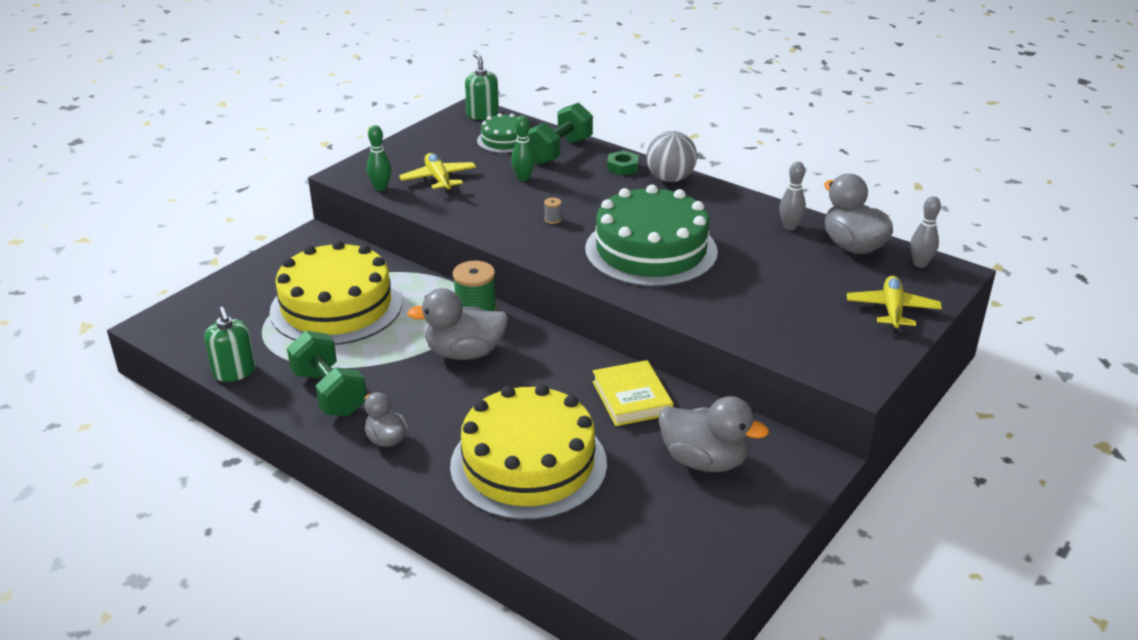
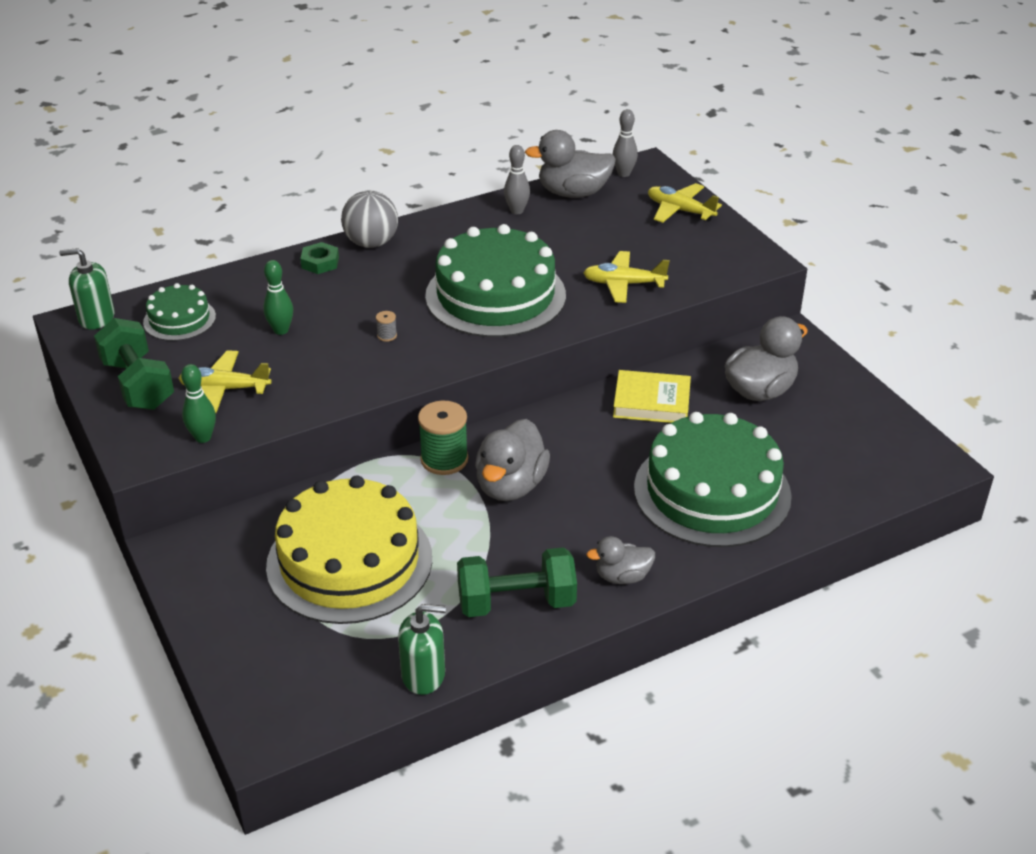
camera: 65 degrees left, 5 degrees up
(528, 464) = (712, 491): yellow cake -> green cake
(558, 151) = (244, 291): green dumbbell -> green dumbbell (138, 384)
(731, 308) = (623, 284): none -> yellow plane

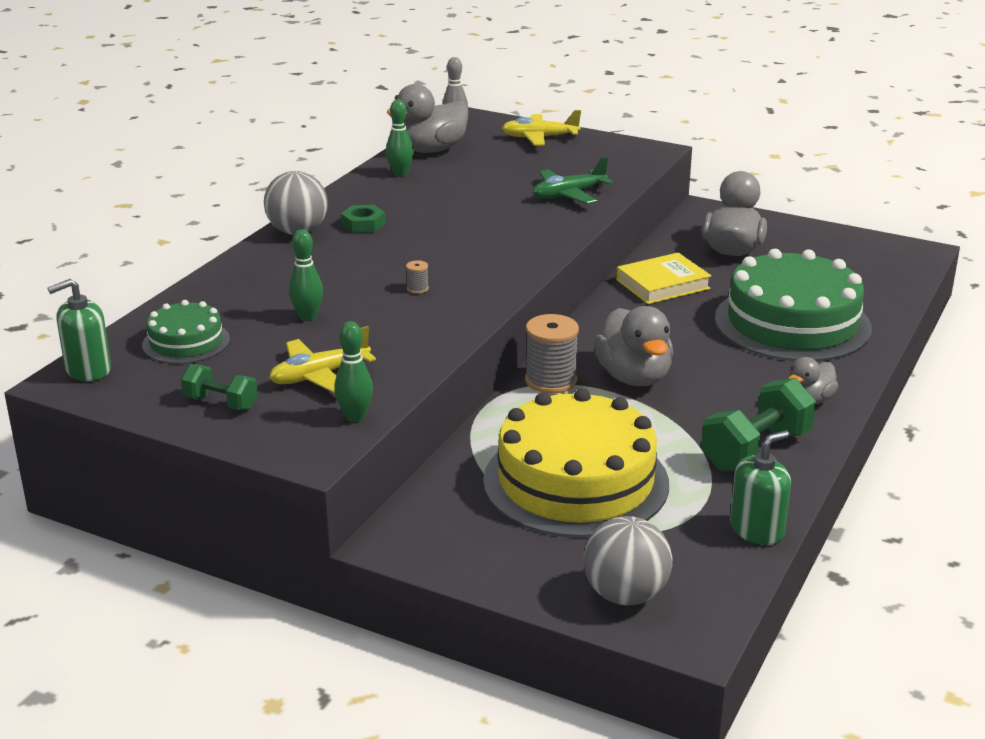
camera: 35 degrees left, 10 degrees down
(138, 384) = (221, 403): green dumbbell -> green dumbbell, size x0.57
(263, 677) = (625, 595): none -> grey ball
(320, 262) = (268, 259): green nut -> green nut (363, 224)
(444, 459) = (551, 381): green spool -> grey spool
(495, 295) = (472, 233): green cake -> none
(517, 211) = (400, 174): grey bowling pin -> green bowling pin
(623, 284) = (568, 195): yellow plane -> green plane

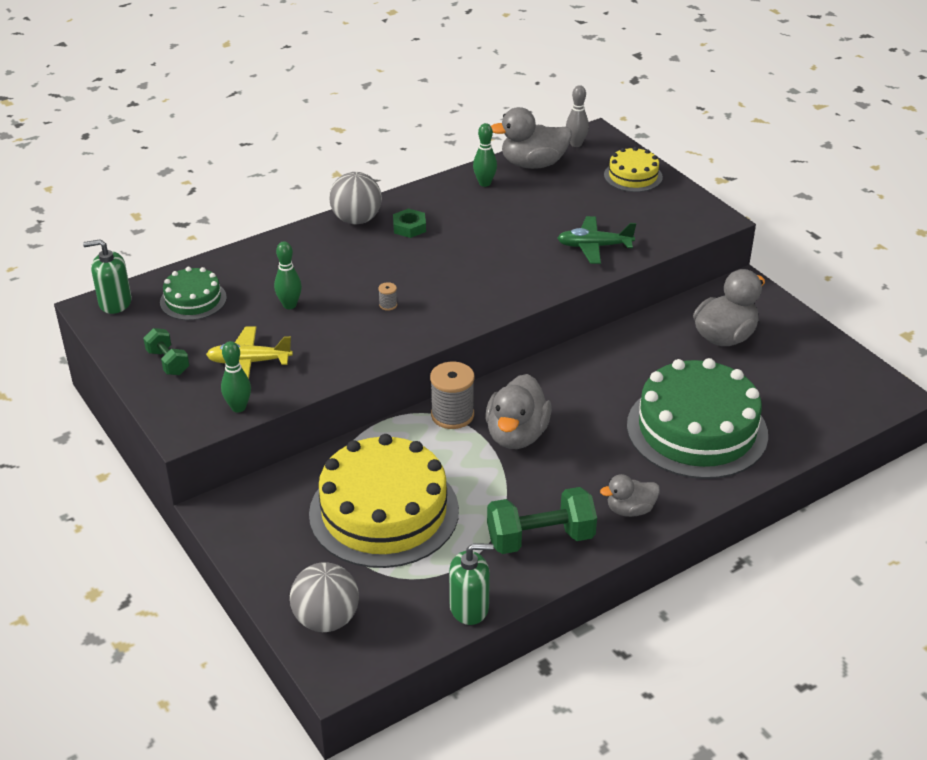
camera: 30 degrees right, 10 degrees up
(539, 138) = (633, 176): yellow plane -> yellow cake
(662, 284) = (630, 352): yellow book -> none

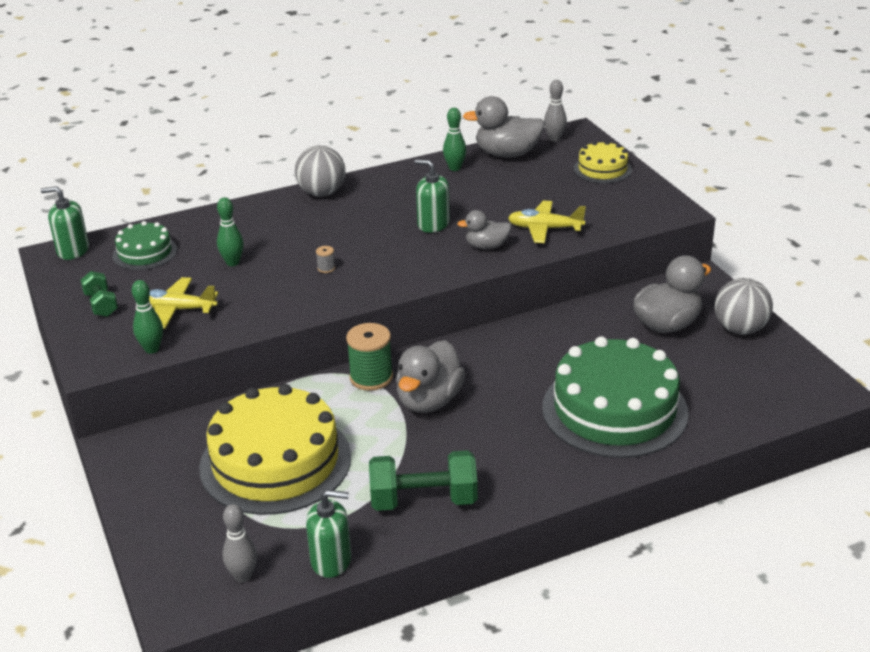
camera: 10 degrees right, 5 degrees down
(326, 619) = (185, 558): grey ball -> grey ball (740, 329)
(389, 631) = (243, 576): none -> grey bowling pin
(409, 227) = (370, 202): green nut -> none
(452, 415) = (371, 377): grey spool -> green spool
(481, 248) = (433, 224): none -> green soap dispenser
(594, 246) = (545, 229): green plane -> yellow plane
(630, 510) = (524, 481): grey duck -> grey duck (486, 246)

